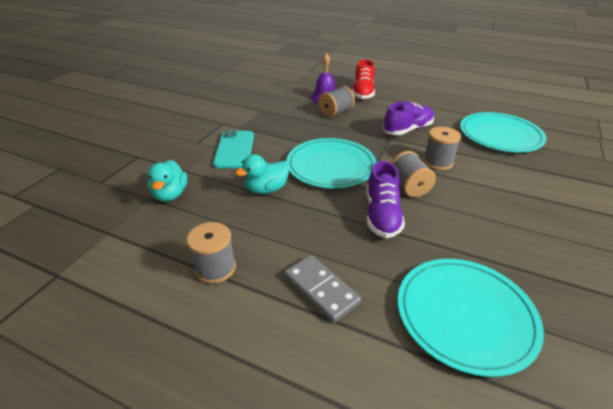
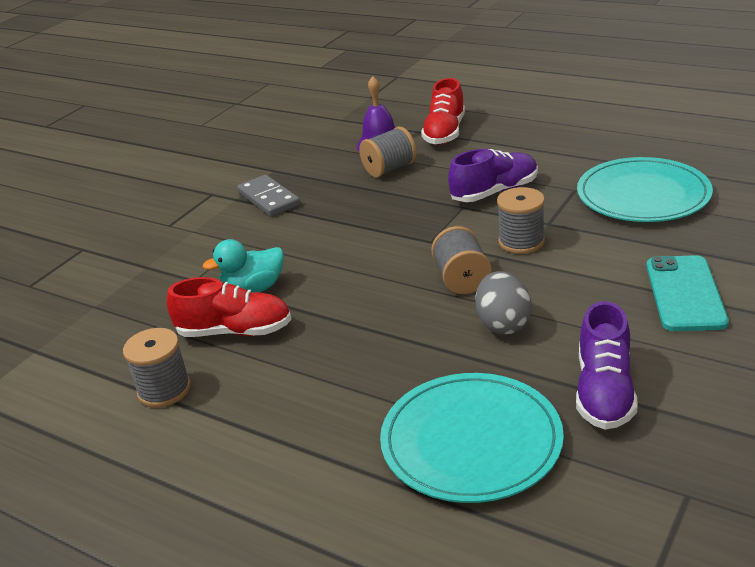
camera: 10 degrees right, 5 degrees down
(170, 194) = (120, 300): turquoise duck -> none
(234, 149) = (220, 233): turquoise phone -> turquoise phone (685, 293)
(260, 221) = (235, 331): none -> red shoe
(321, 290) = (293, 413): grey domino -> grey domino (268, 199)
(331, 166) = (355, 253): turquoise plate -> none
(382, 215) = (407, 320): purple shoe -> purple shoe (604, 392)
(450, 219) = (503, 324): none -> grey egg

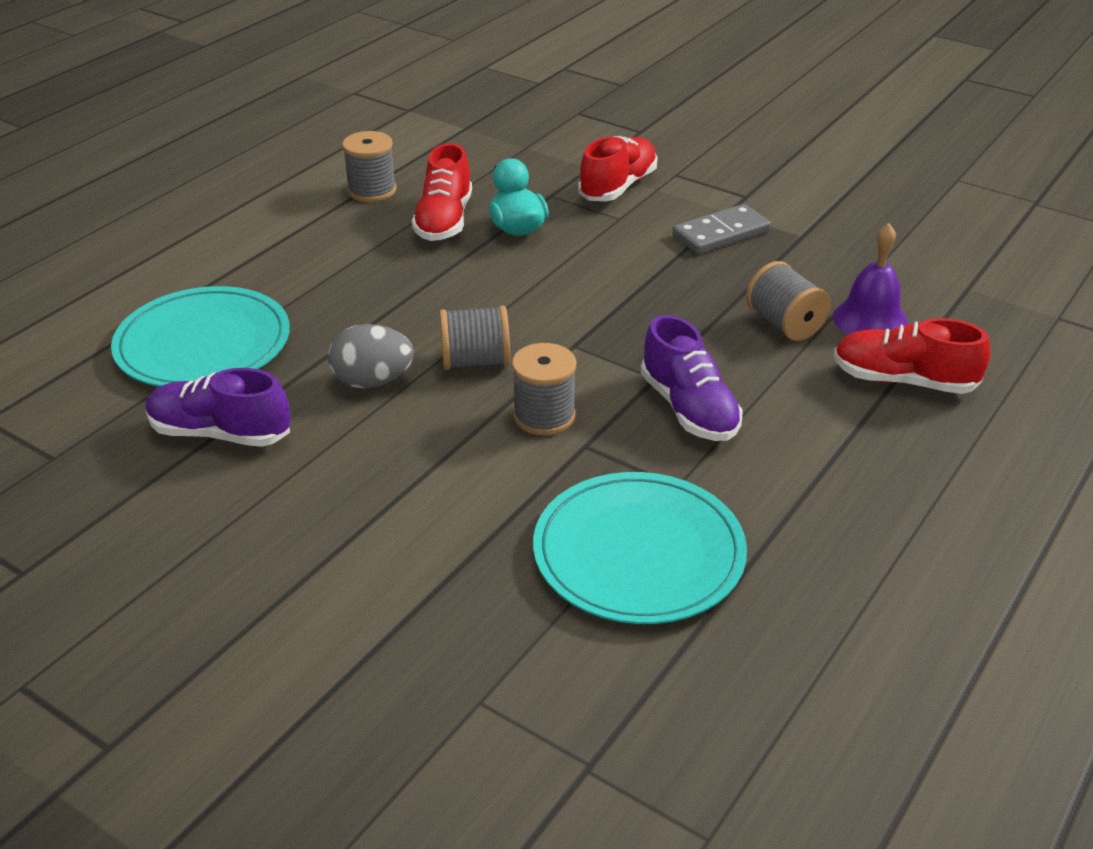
camera: 90 degrees right, 5 degrees up
(186, 248) = (618, 187): none -> red shoe
(685, 293) = (363, 534): turquoise phone -> none

